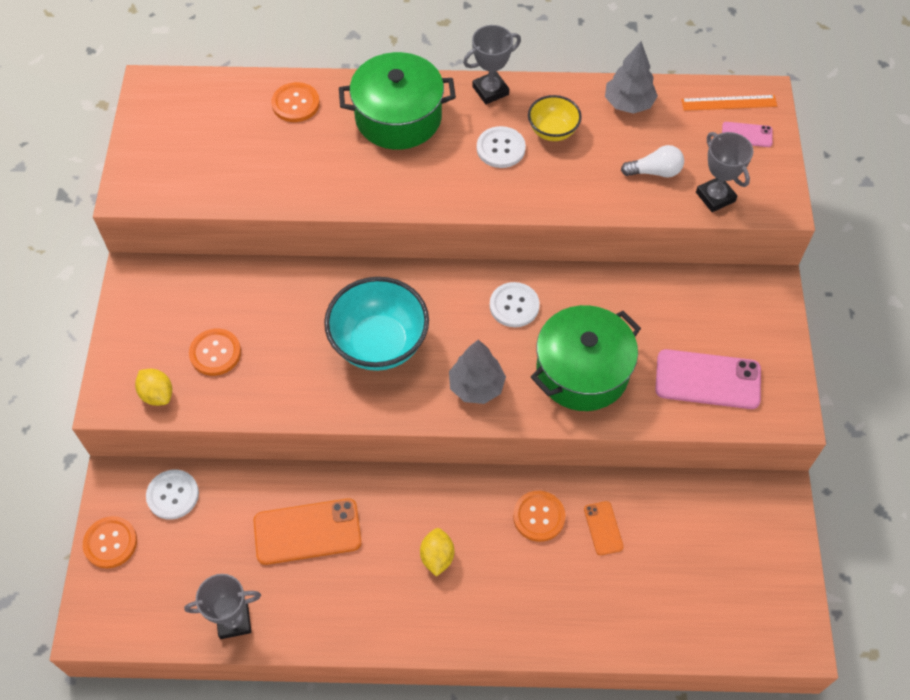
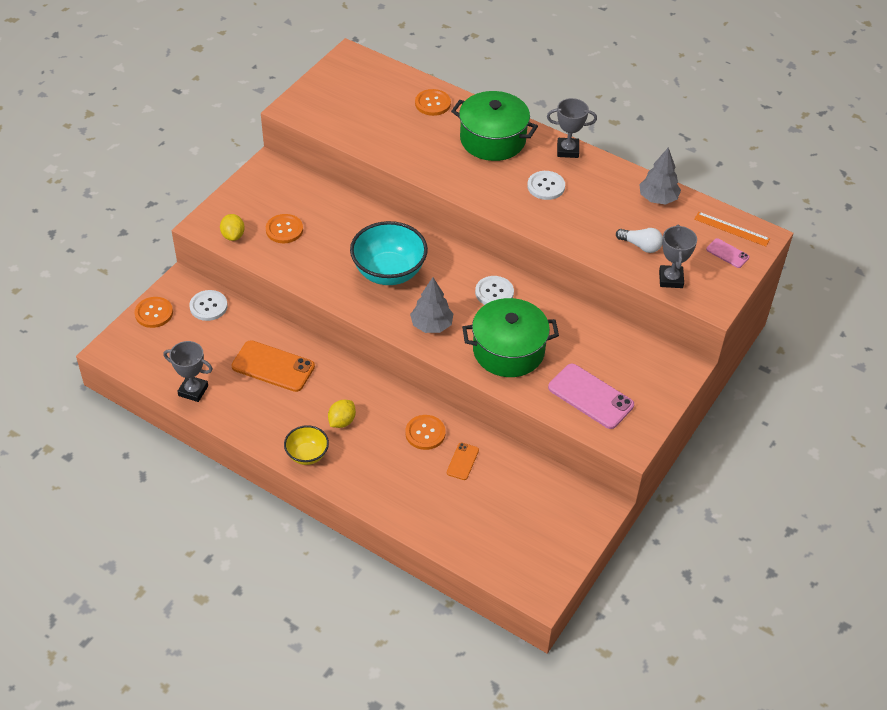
camera: 30 degrees right, 10 degrees down
(552, 131) = (590, 192): yellow bowl -> yellow bowl (307, 455)

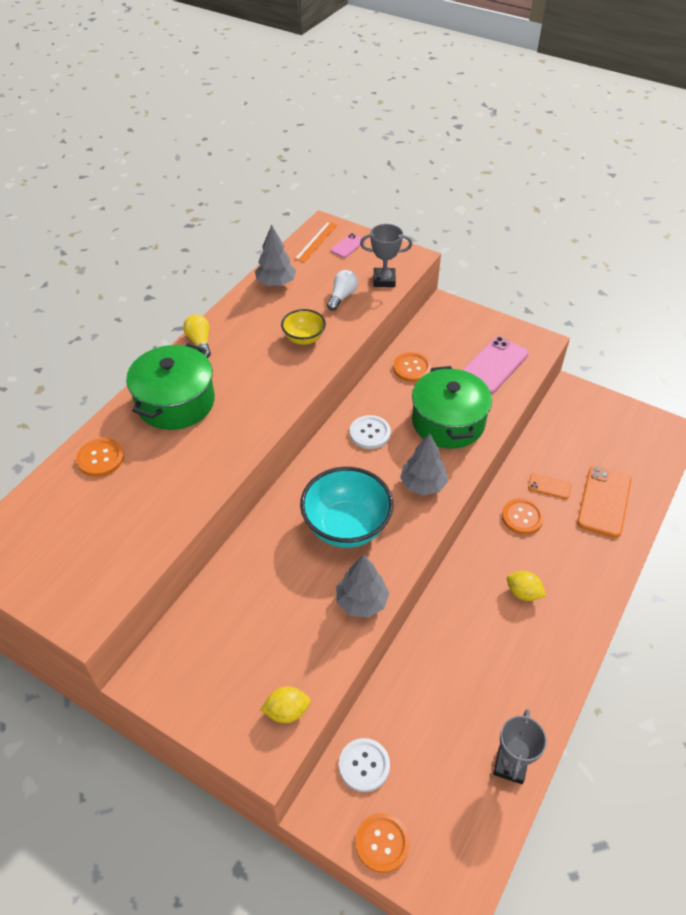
camera: 90 degrees left, 0 degrees up
(273, 366) = (456, 672): orange phone -> orange phone (604, 501)
(284, 230) = (275, 646): orange button -> orange button (412, 368)
(307, 455) = (576, 624): yellow bowl -> yellow bowl (304, 338)
(316, 278) = (361, 602): none -> grey tree
(546, 186) = (256, 360): white button -> none
(567, 150) = (200, 342): grey trophy -> yellow light bulb

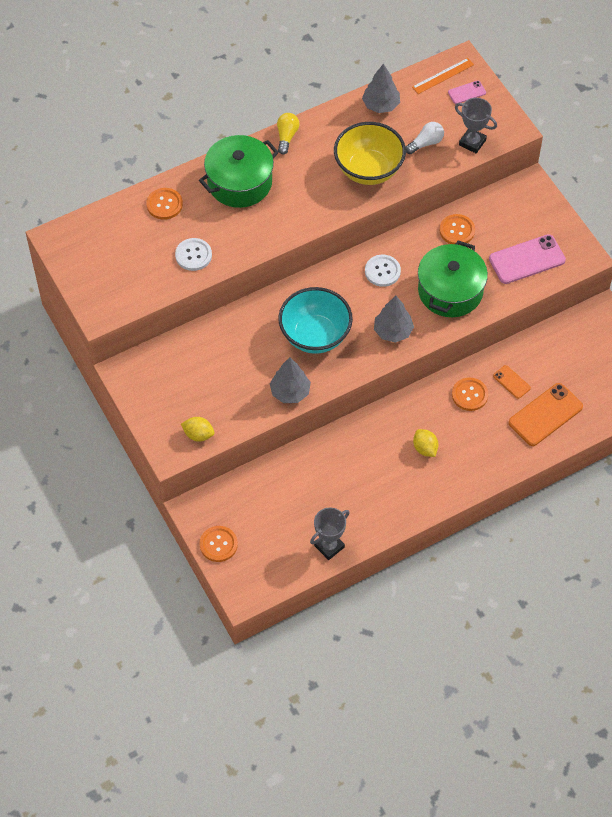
camera: 30 degrees right, 10 degrees up
(304, 338) = (368, 170): yellow bowl -> yellow bowl, size x1.83
(364, 765) = (236, 497): white button -> white button (193, 255)

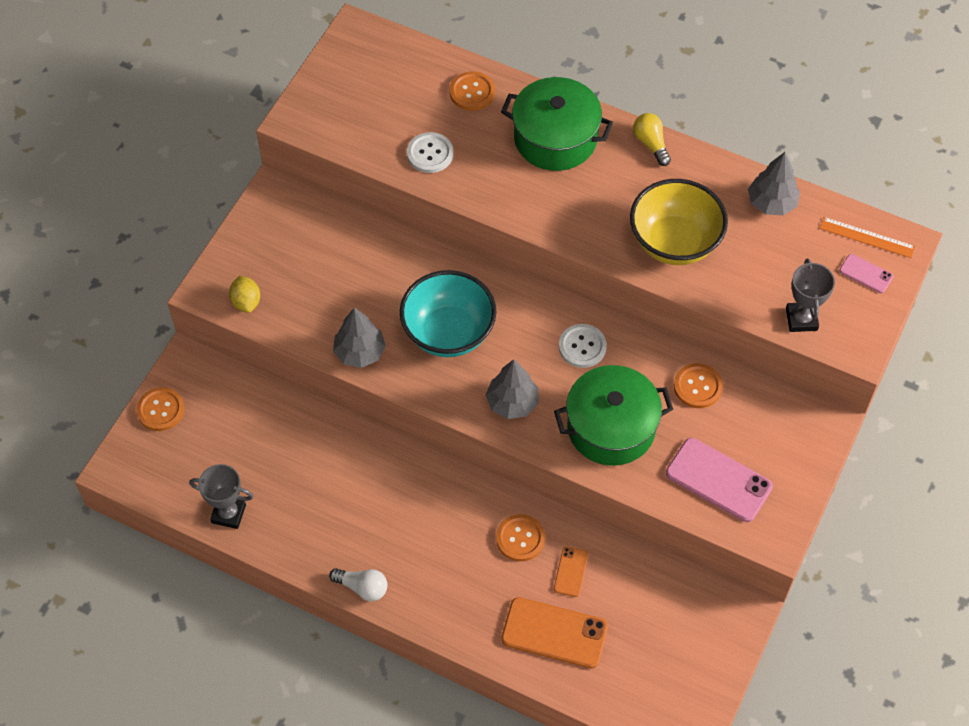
camera: 55 degrees right, 0 degrees up
(287, 137) = (651, 144): yellow light bulb -> yellow light bulb turned 90 degrees counterclockwise
(425, 448) = (417, 534): yellow lemon -> none
(426, 143) = (759, 275): white light bulb -> white light bulb (362, 587)

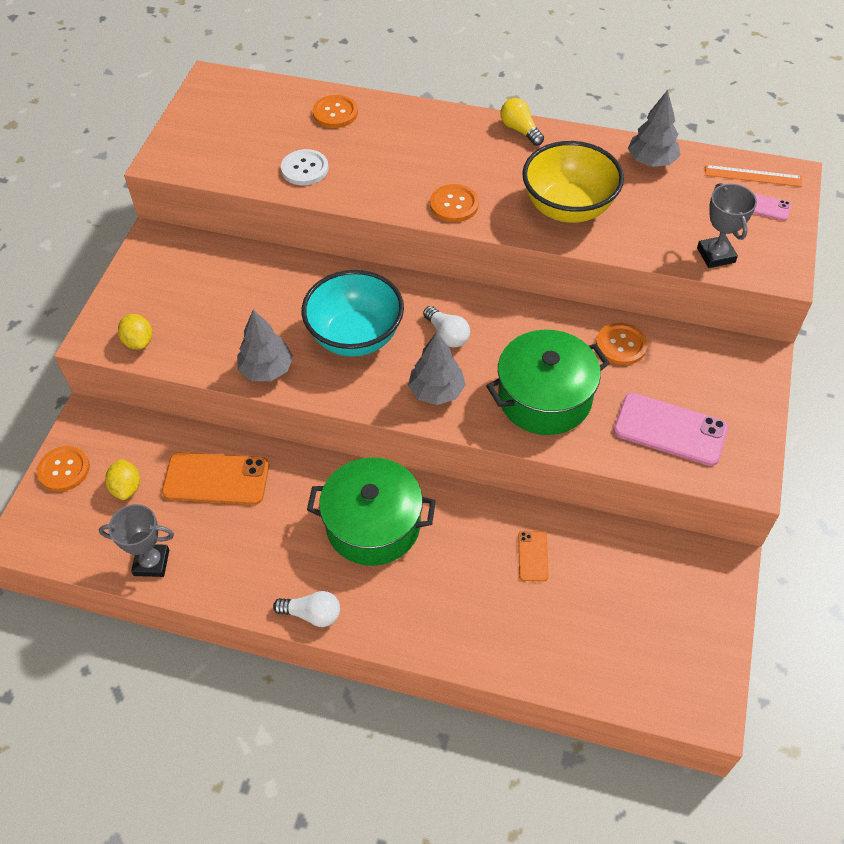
camera: 10 degrees left, 5 degrees down
(215, 438) = (126, 488): none -> yellow lemon
(520, 538) = (471, 532): orange button -> orange button (454, 205)
(535, 346) = (447, 335): none -> white light bulb
(554, 633) = (532, 624): orange phone -> orange phone (216, 479)
(555, 138) = (426, 138): green pot -> green pot (373, 525)
(582, 347) = (495, 327): white button -> none

